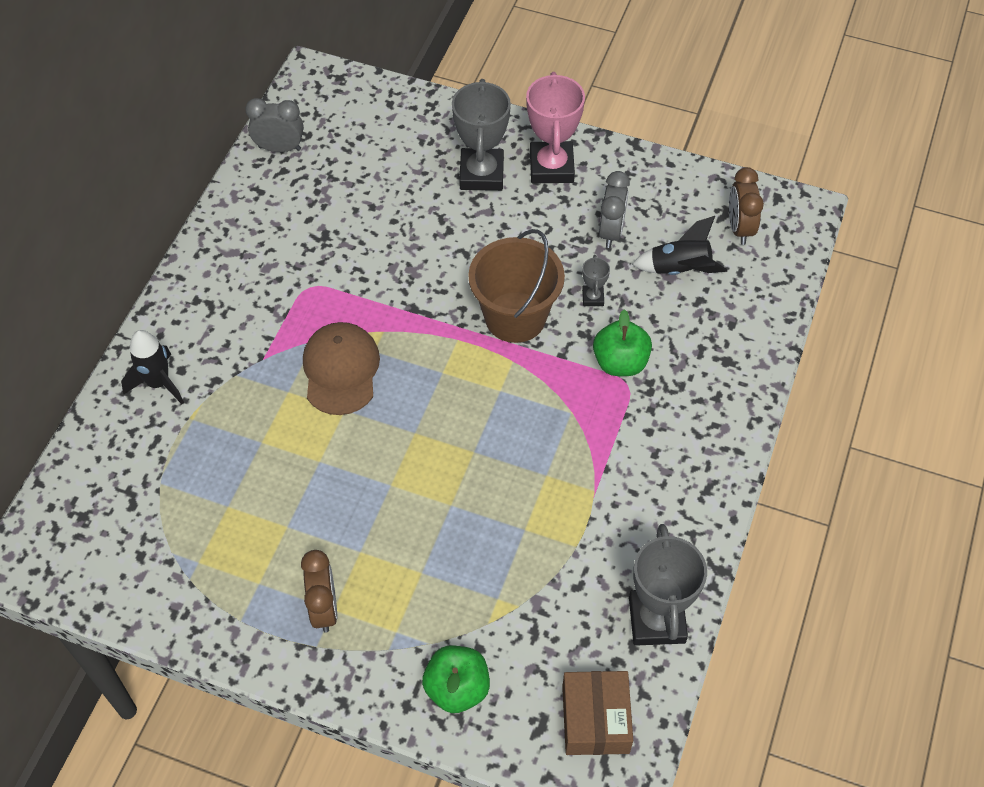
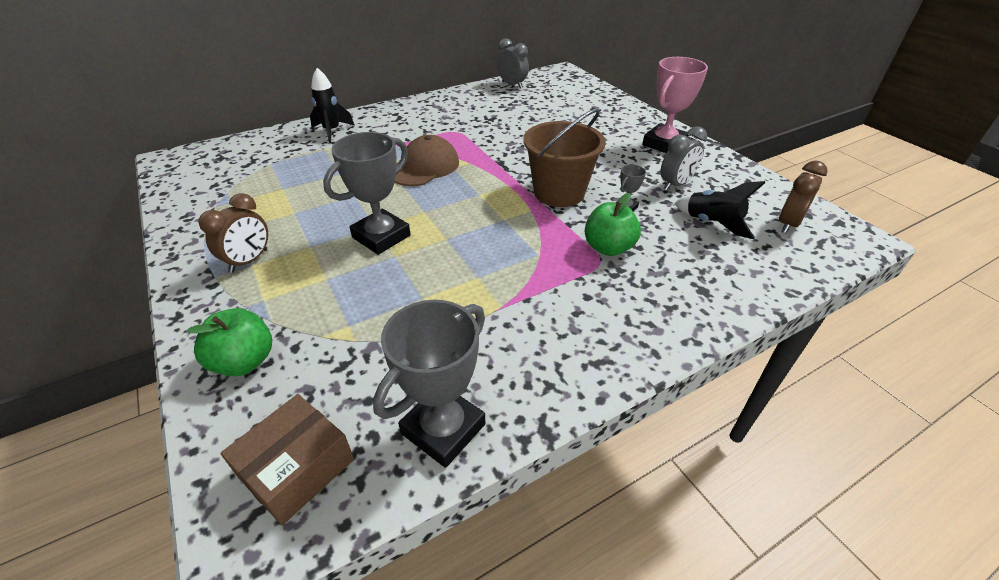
camera: 40 degrees right, 15 degrees down
(481, 174) = (613, 130): grey trophy -> grey trophy (381, 236)

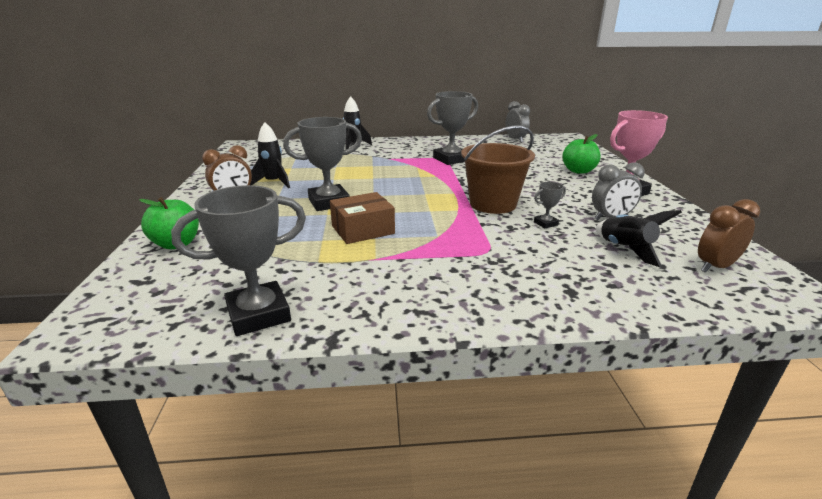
camera: 25 degrees right, 15 degrees down
(281, 221) = (273, 183): none -> black rocket
(297, 468) = (146, 305): brown box -> brown box (363, 230)
(424, 167) = (398, 172): brown cap -> none
(466, 131) = (451, 159): none -> grey trophy
(608, 248) = (503, 244): green apple -> green apple (578, 171)

